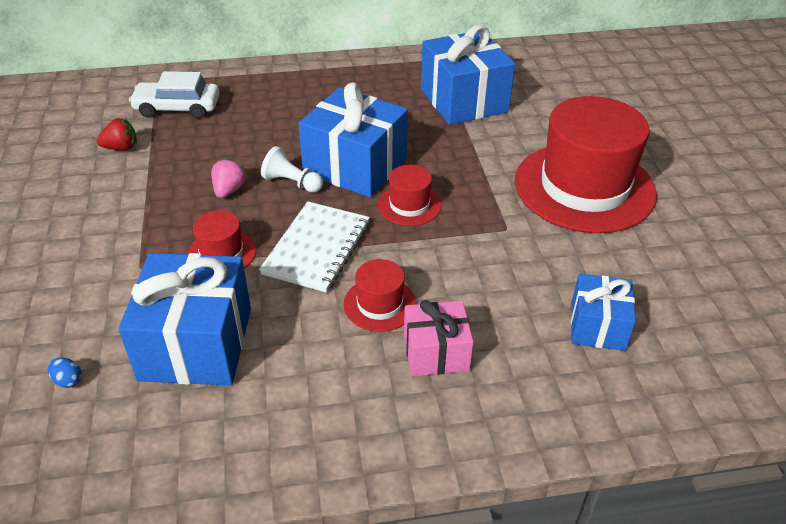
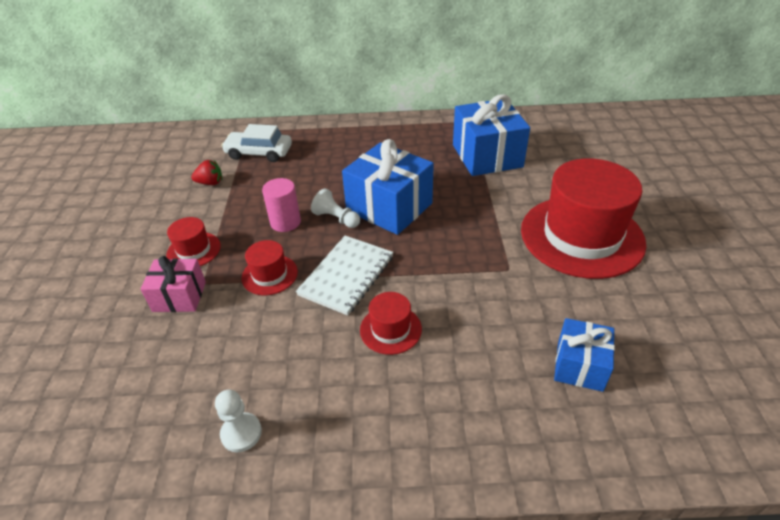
camera: 10 degrees right, 0 degrees up
(68, 380) = (128, 375): blue egg -> none
(196, 344) = (234, 352): blue gift -> none
(223, 430) = (241, 433): none -> white pawn
(229, 190) = (285, 222): pink strawberry -> pink cylinder
(409, 205) = (429, 243): red hat -> red hat (193, 250)
(436, 352) = (432, 378): pink gift -> pink gift (179, 296)

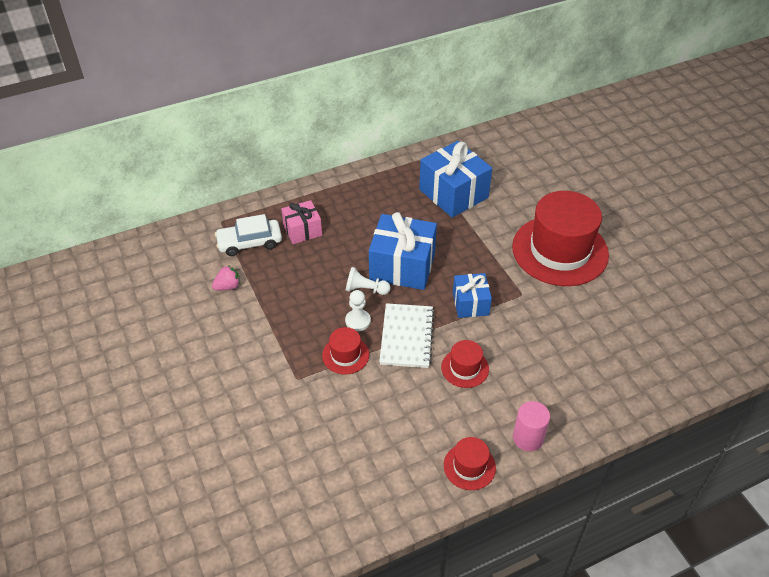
camera: 25 degrees left, 5 degrees up
(179, 296) = (286, 396): pink gift -> pink gift (302, 230)
(193, 250) = (265, 354): red hat -> red hat (469, 466)
(210, 183) = (228, 286): red strawberry -> pink strawberry
(241, 433) = (409, 474): white pawn -> white pawn (358, 321)
(285, 222) = (325, 305): pink cylinder -> pink cylinder (528, 438)
(579, 365) = (600, 352): blue gift -> blue gift (470, 303)

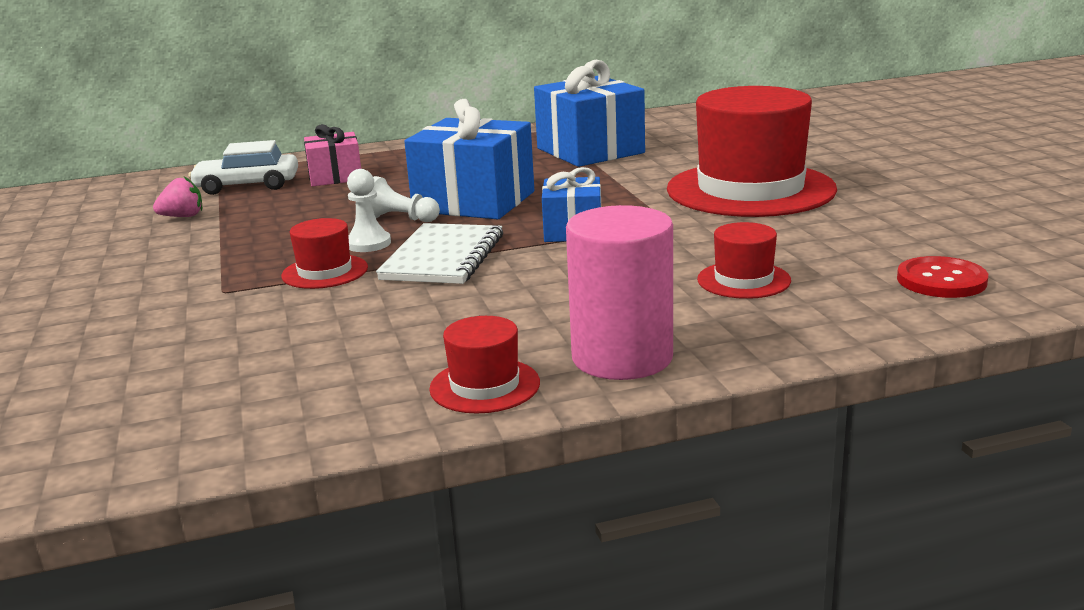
camera: 10 degrees right, 25 degrees down
(465, 368) = (532, 286): red hat -> red hat (743, 280)
(528, 438) = (622, 357): pink cylinder -> pink cylinder, size x1.56
(670, 357) = (941, 280): none -> red button

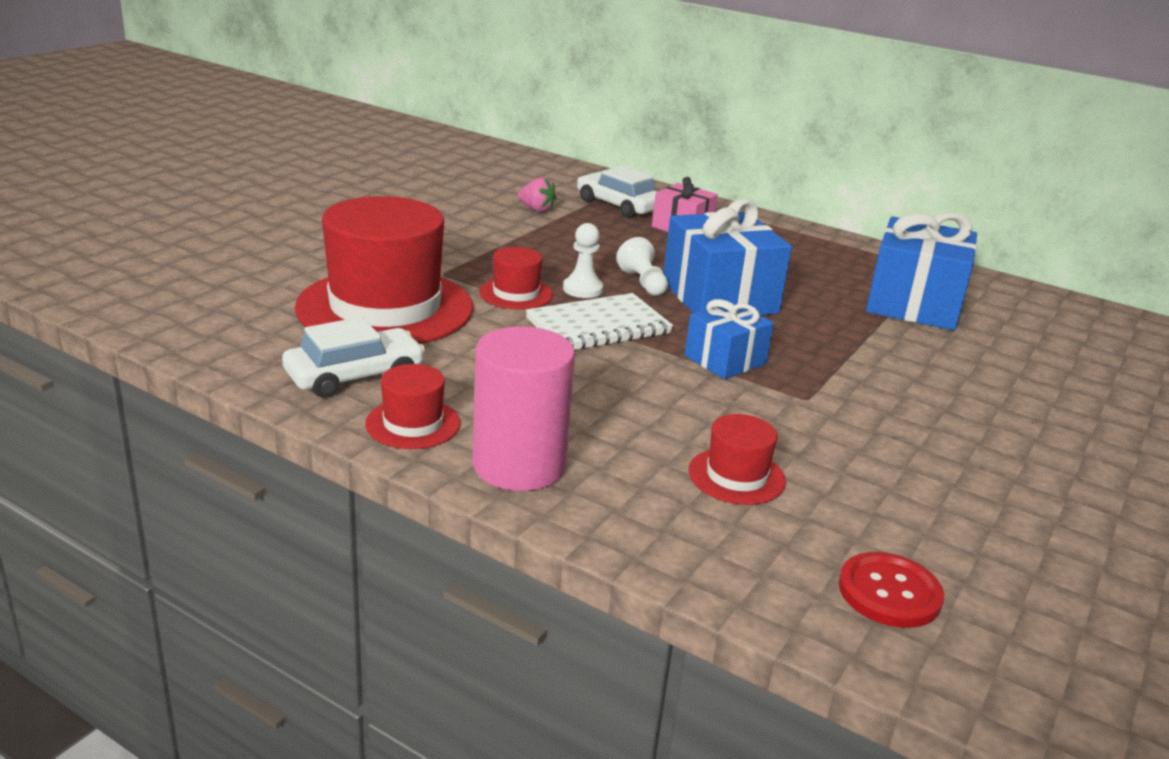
camera: 45 degrees right, 5 degrees up
(349, 390) = (355, 376): none -> white car
(750, 189) = (954, 414): red hat -> red hat (385, 307)

